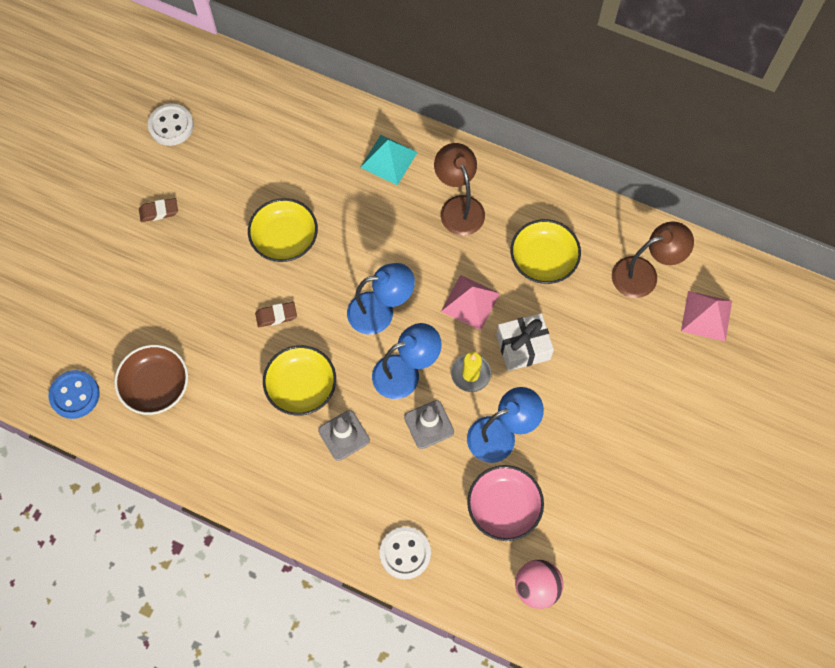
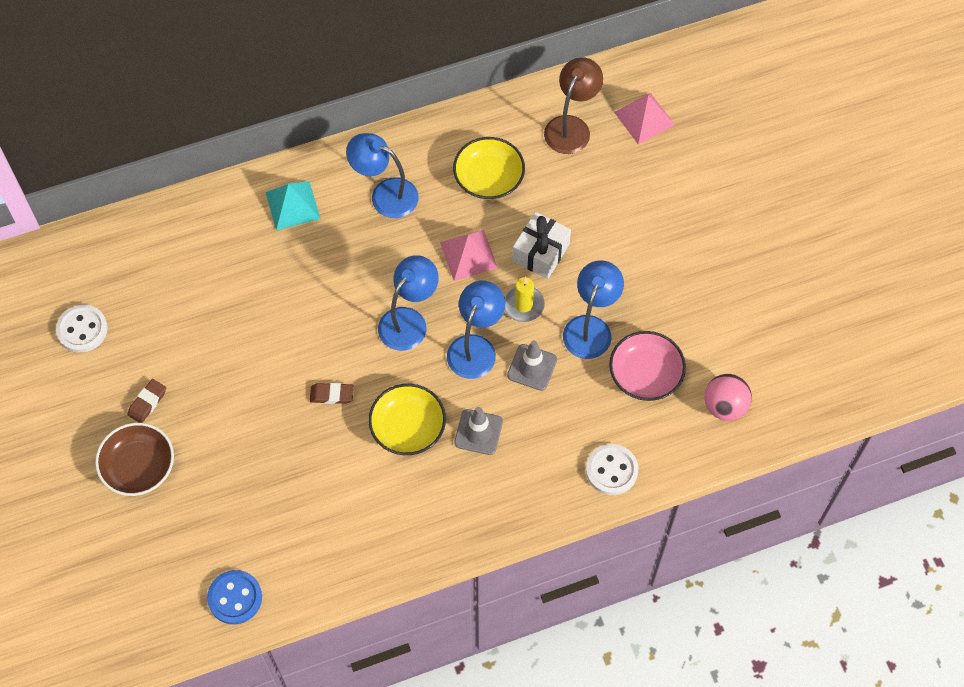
camera: 45 degrees left, 5 degrees down
(156, 385) = (293, 530): brown bowl -> brown bowl (138, 466)
(276, 316) = (332, 395): brown eraser -> brown eraser turned 60 degrees clockwise
(285, 238) = (274, 333): yellow bowl -> none
(458, 207) = (385, 194): brown lamp -> blue lamp

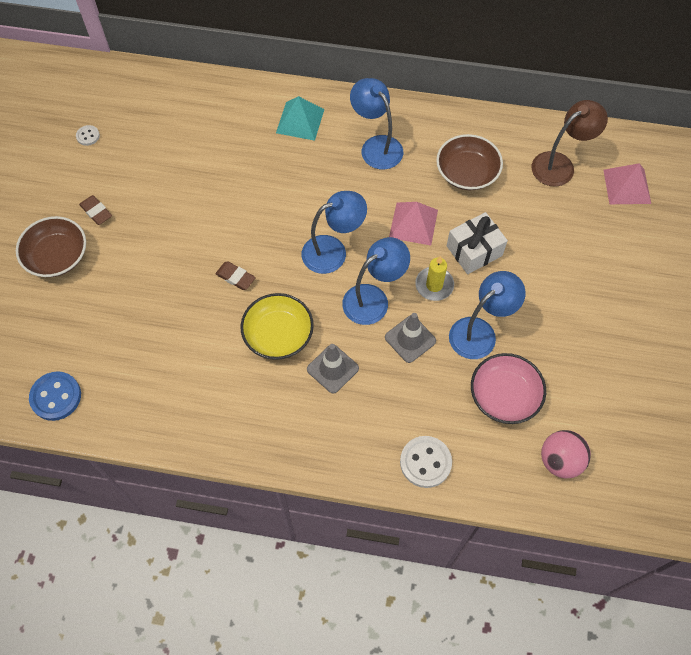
camera: 30 degrees right, 0 degrees up
(82, 329) = (88, 136): white button -> white button, size x0.53
(147, 402) = (96, 212): brown eraser -> brown eraser turned 75 degrees clockwise
(489, 178) = (467, 172): yellow bowl -> brown bowl

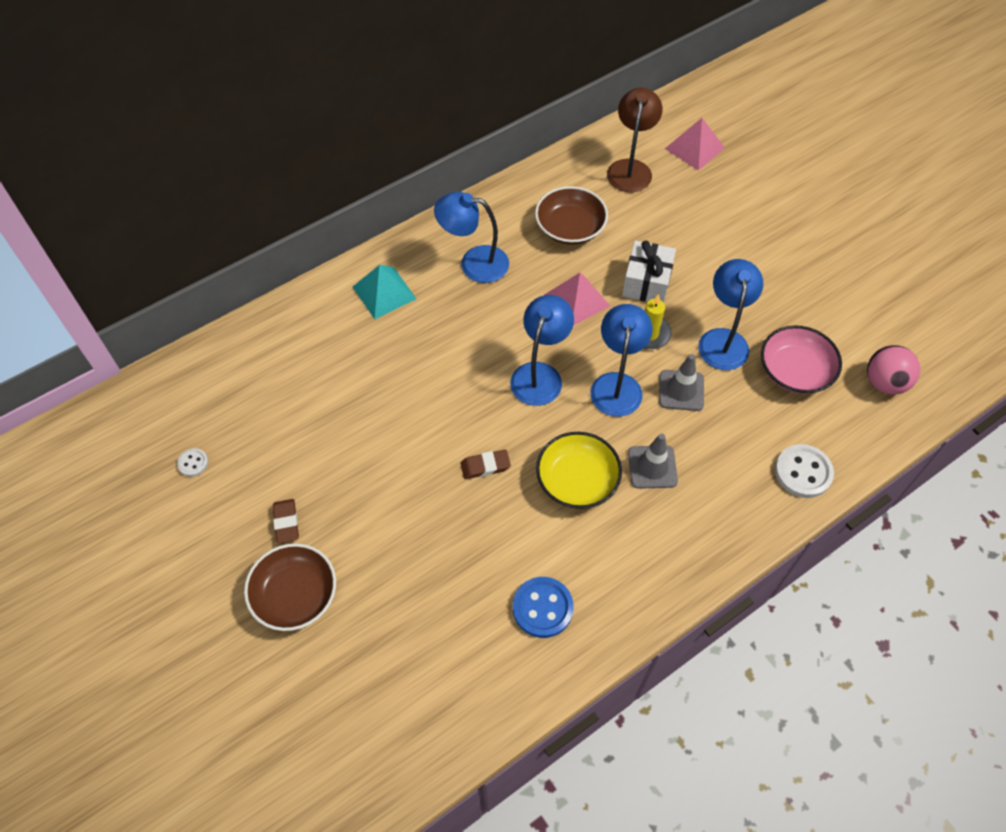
camera: 45 degrees left, 5 degrees down
(56, 397) = (449, 717): blue button -> blue button (542, 608)
(96, 212) = (286, 522): brown eraser -> brown eraser turned 75 degrees clockwise

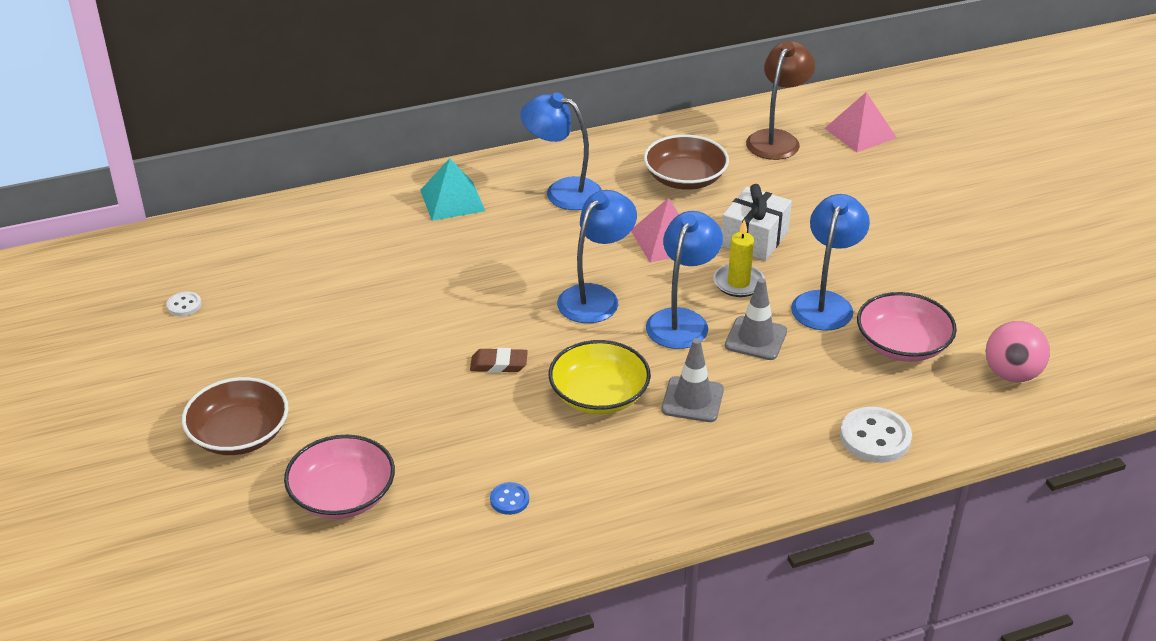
camera: 15 degrees right, 20 degrees down
(286, 522) = (258, 372): brown eraser -> none
(405, 638) = (343, 495): none -> pink bowl
(542, 608) = (509, 500): blue button -> blue button, size x0.53

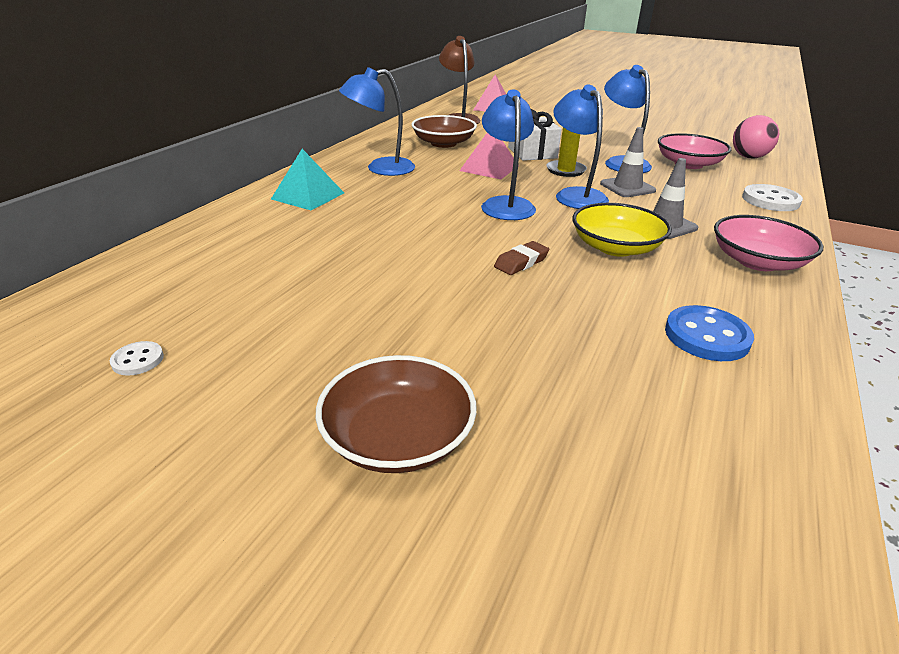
camera: 45 degrees left, 5 degrees down
(343, 495) = (596, 421): pink bowl -> pink bowl (757, 261)
(509, 500) = (706, 336): blue button -> blue button, size x1.87

